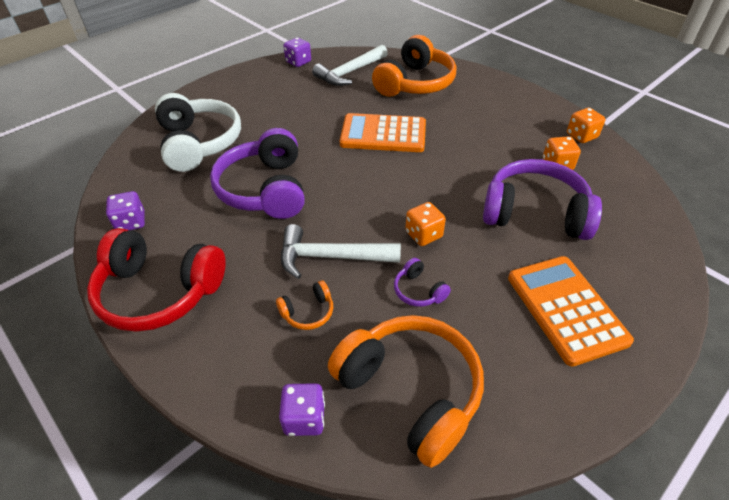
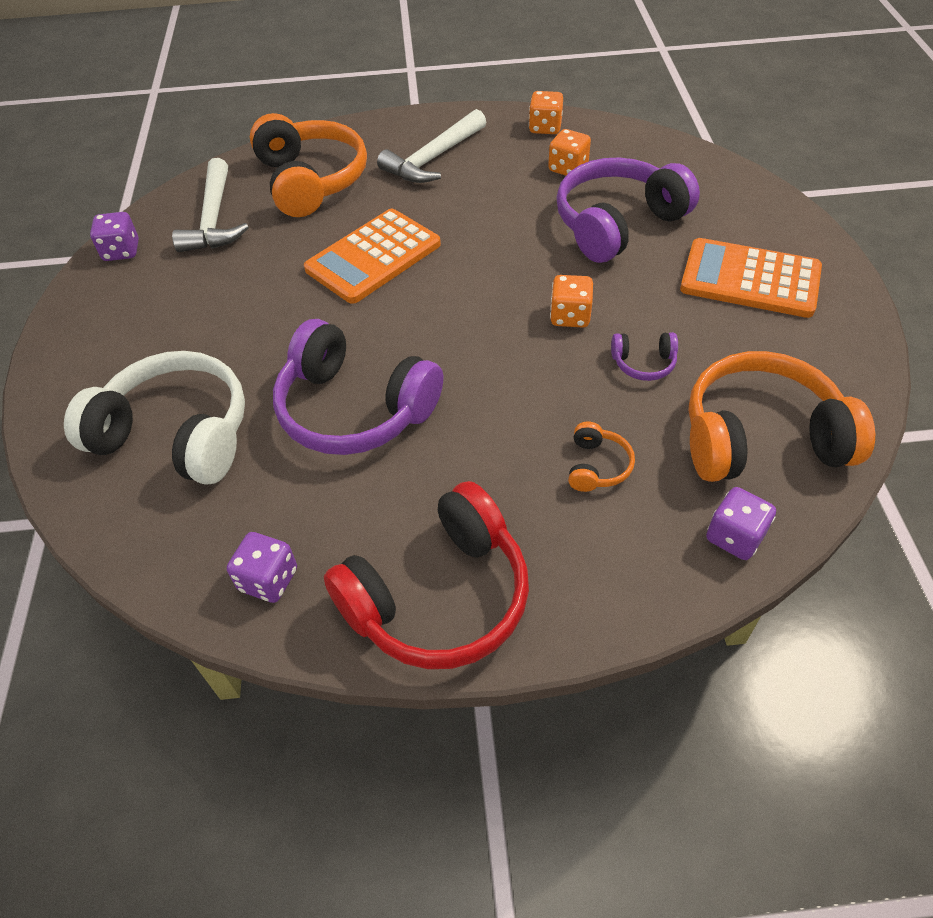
camera: 50 degrees left, 5 degrees up
(331, 257) = (533, 406): white hammer -> white hammer (433, 158)

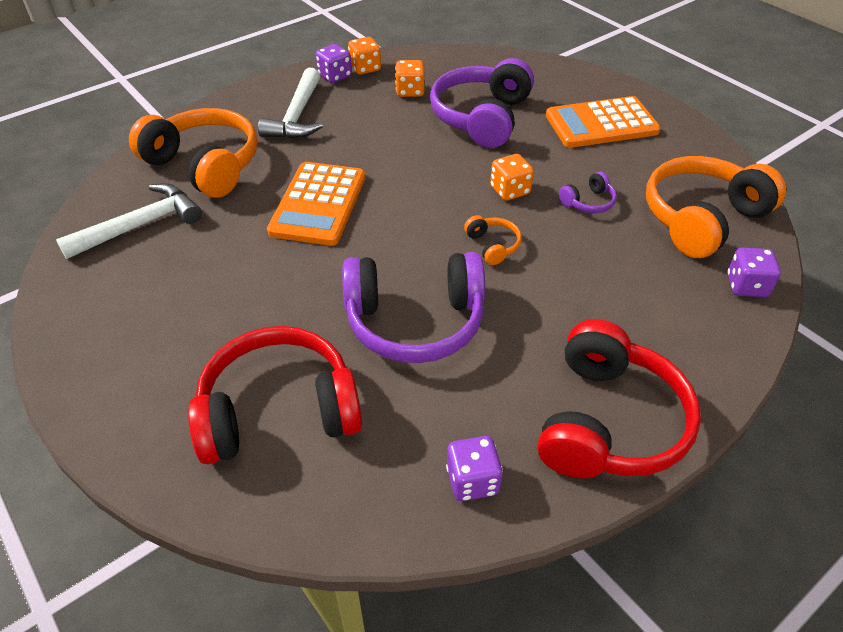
camera: 35 degrees left, 5 degrees down
(121, 251) = (68, 285): purple dice -> purple dice (335, 76)
(176, 434) = (279, 411): white headphones -> red headphones
(214, 219) = (140, 225): white hammer -> white hammer turned 90 degrees counterclockwise
(597, 466) = (624, 281): orange headphones -> orange headphones (493, 245)

